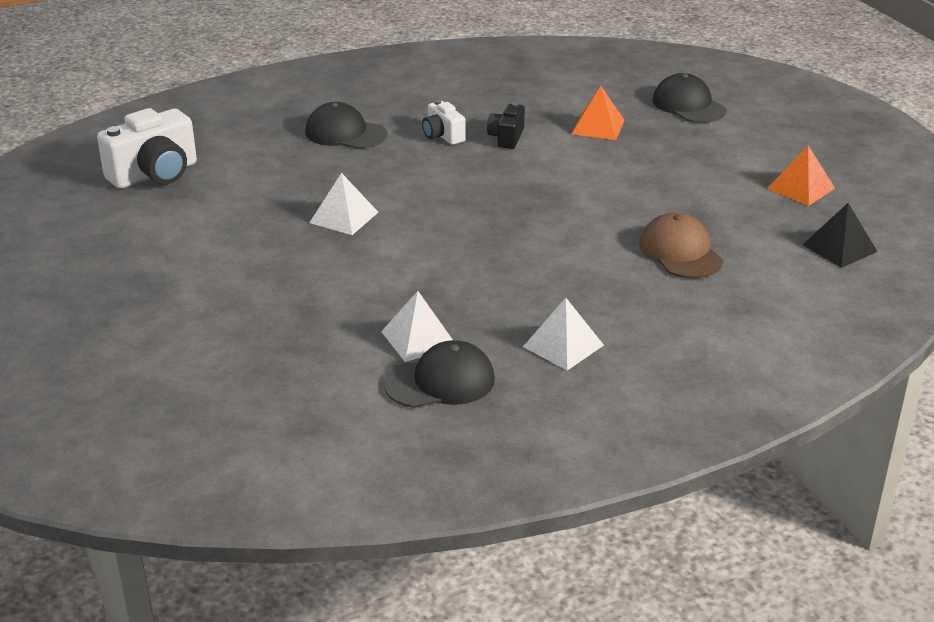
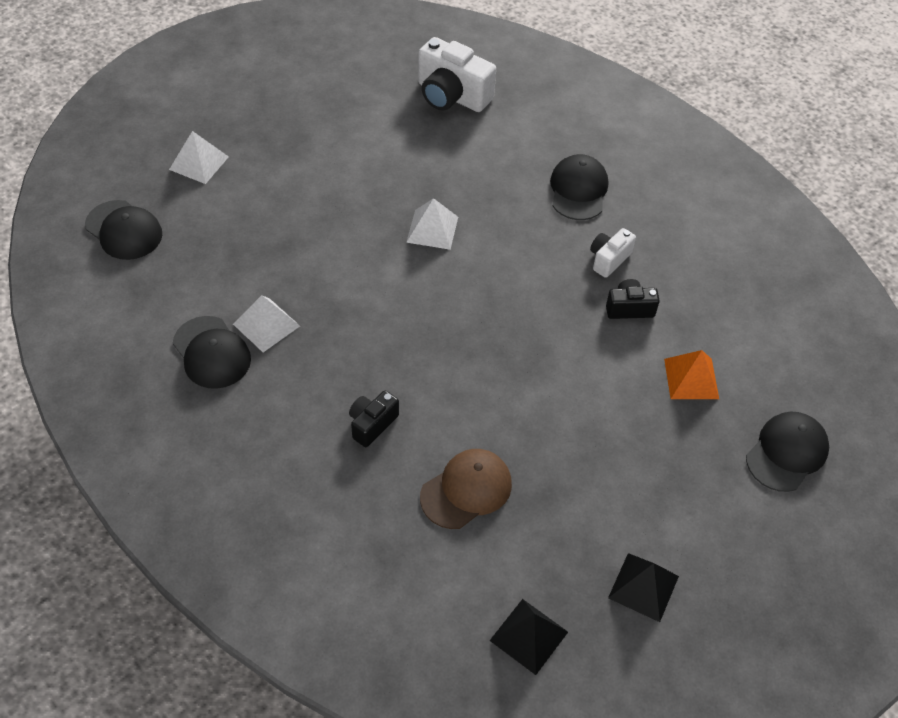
camera: 70 degrees right, 20 degrees up
(198, 429) = (124, 230): none -> black cap
(563, 346) = (282, 425): white pyramid -> white pyramid (199, 163)
(584, 291) = (372, 424): none -> black camera
(801, 188) = (643, 587): orange pyramid -> black pyramid

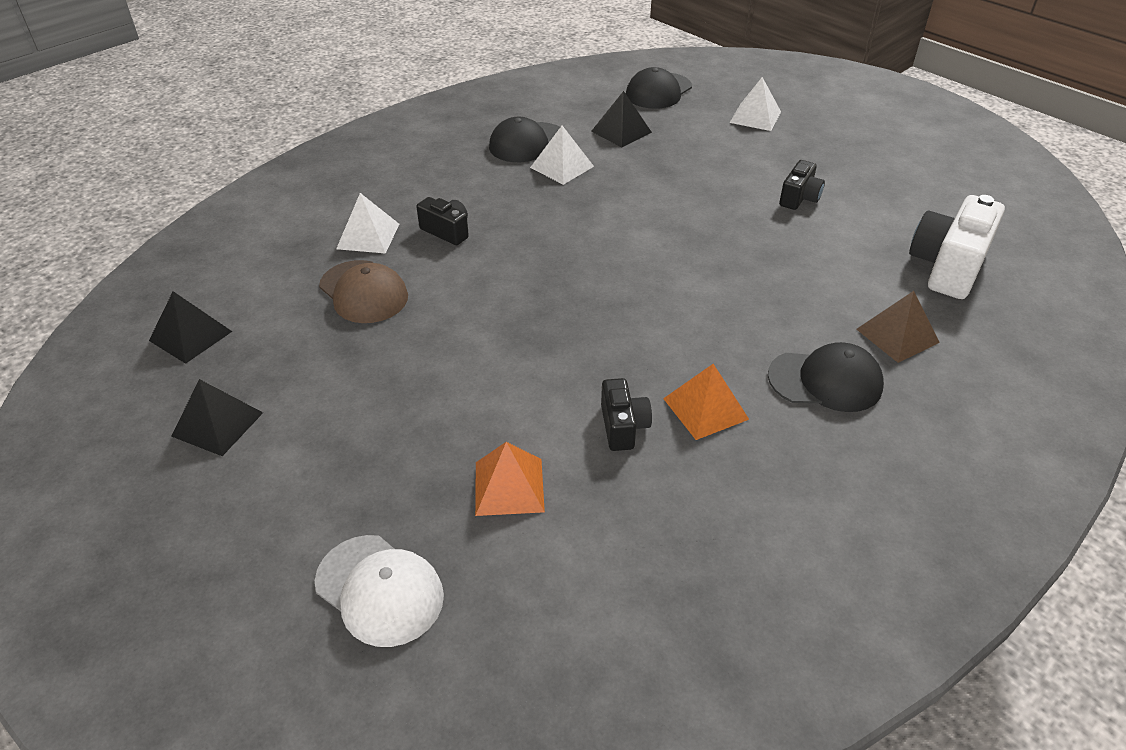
camera: 90 degrees right, 10 degrees down
(205, 270) = (621, 131): none -> black pyramid
(348, 159) = (799, 198): none -> black camera
(432, 229) = (713, 259): white pyramid -> white pyramid (368, 236)
(530, 142) = (897, 335): none -> brown pyramid
(608, 259) = (705, 408): white camera -> orange pyramid
(787, 453) = (379, 590): black cap -> white cap

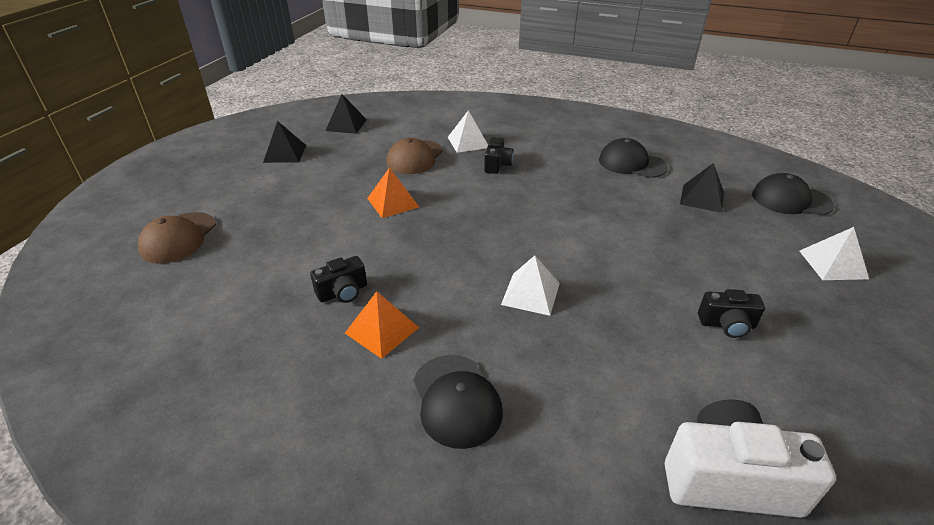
camera: 65 degrees right, 5 degrees down
(379, 590) = (178, 238): white cap -> brown cap
(509, 486) = (268, 259): orange pyramid -> orange pyramid (393, 202)
(562, 167) = (619, 185): white pyramid -> white pyramid (531, 293)
(897, 335) = (562, 447): brown pyramid -> none

